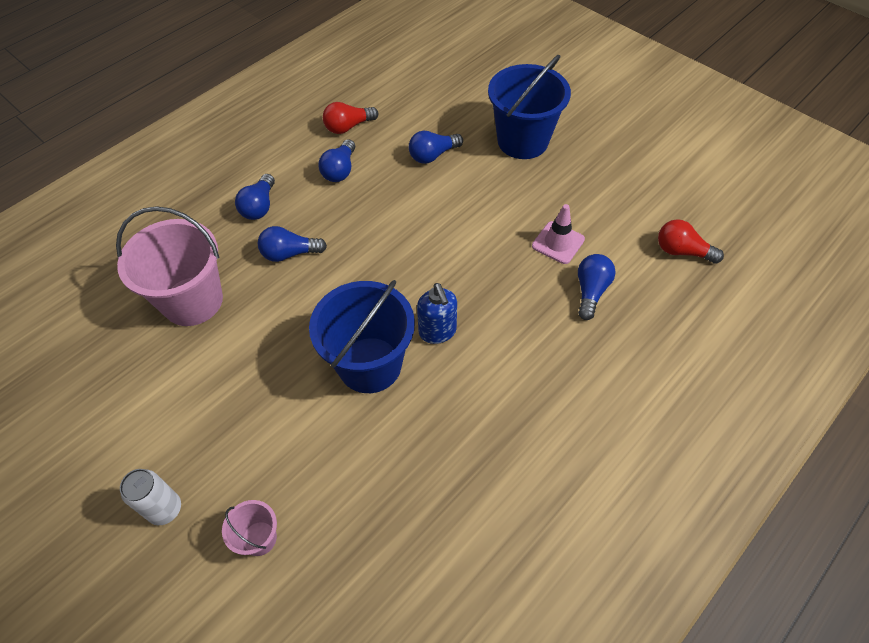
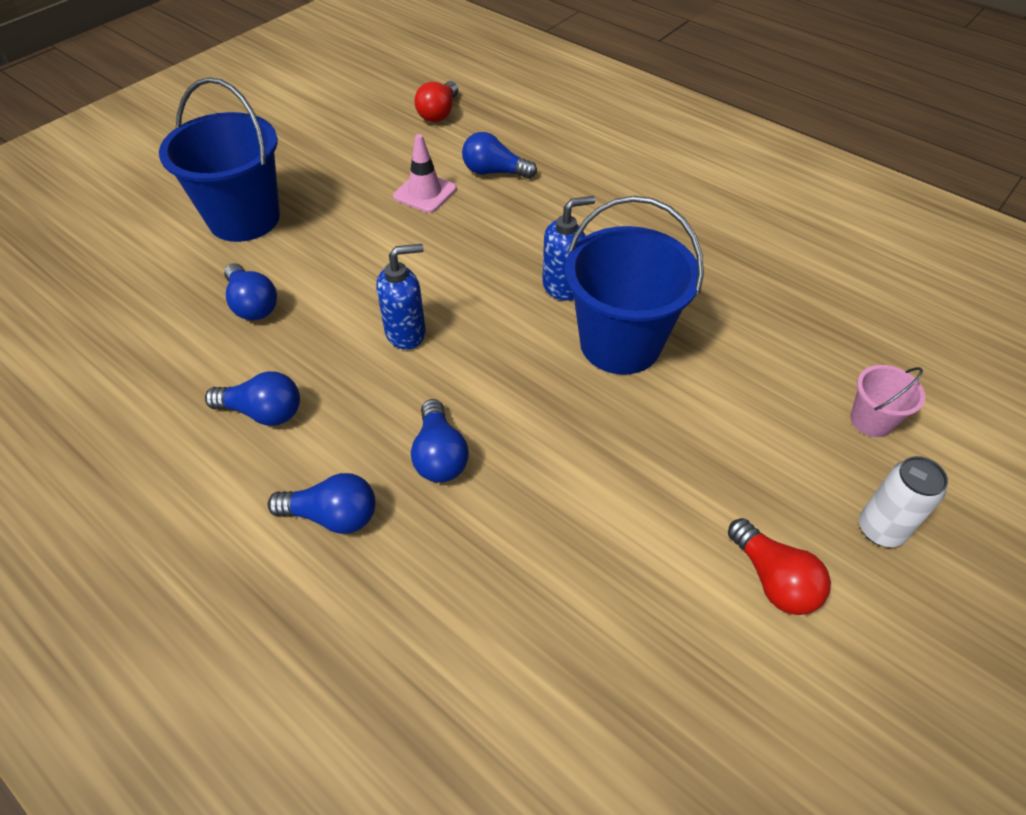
camera: 95 degrees left, 5 degrees down
(192, 301) = (541, 577): pink bucket -> none
(348, 127) = (157, 412): red light bulb -> red light bulb (773, 579)
(397, 235) = (406, 333): none -> blue soap dispenser

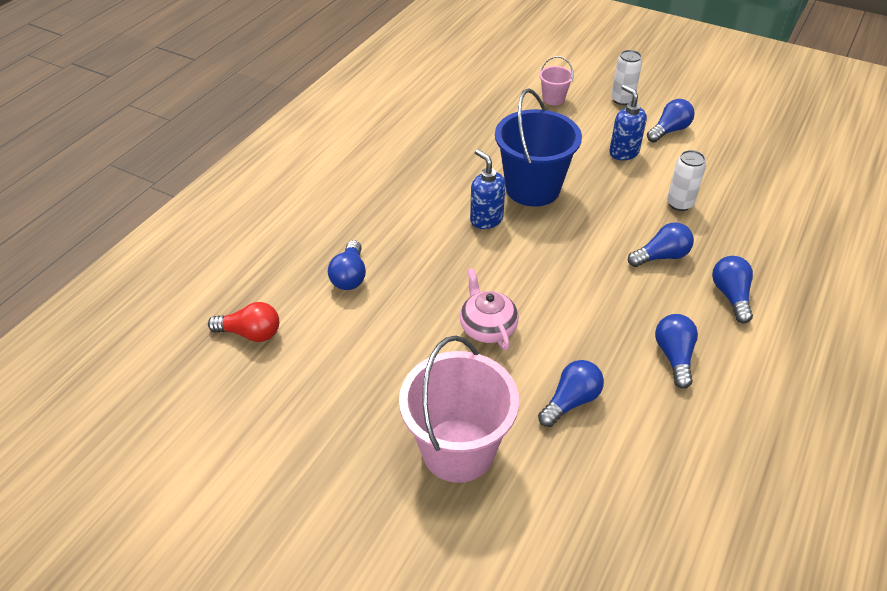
camera: 100 degrees left, 5 degrees down
(244, 219) = (458, 449): blue bucket -> pink bucket
(382, 259) = (487, 327): none -> pink teapot
(406, 333) = (564, 294): blue soap dispenser -> blue soap dispenser (623, 152)
(425, 193) = (389, 317): pink traffic cone -> none
(552, 521) = (679, 204): none -> white can
(773, 579) = (669, 130): red light bulb -> blue light bulb

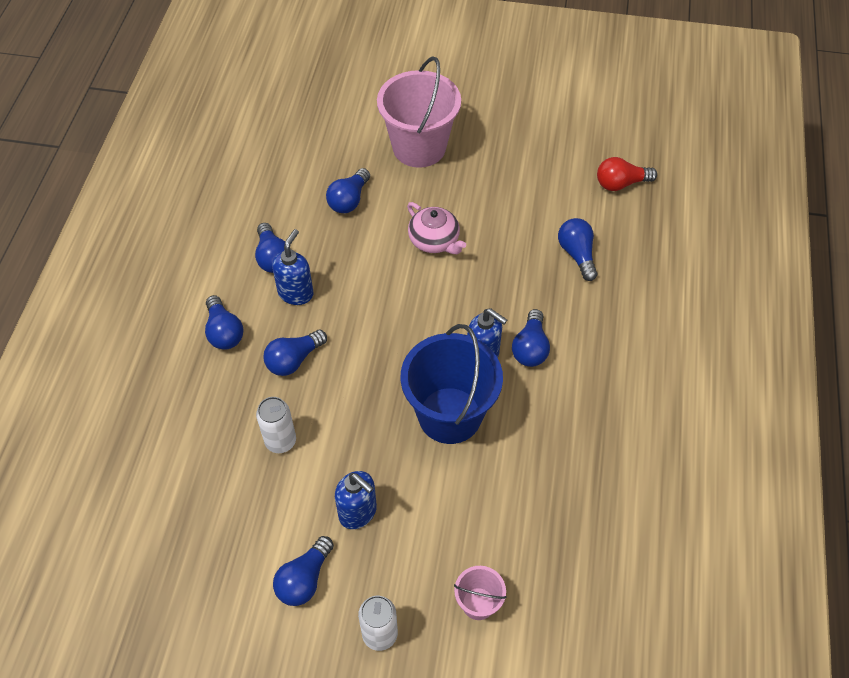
camera: 160 degrees right, 10 degrees up
(441, 215) = (530, 348): none -> blue light bulb
(652, 313) = (296, 293): none -> blue soap dispenser

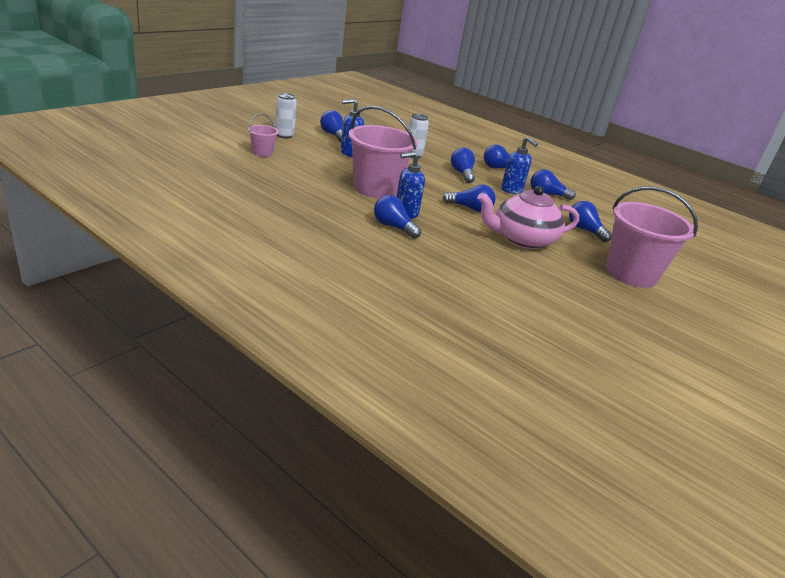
camera: 115 degrees right, 25 degrees down
(434, 240) = (522, 239): pink teapot -> pink teapot, size x1.56
(449, 415) = (376, 189): blue bucket -> pink bucket
(577, 254) = (459, 280): blue light bulb -> blue light bulb (470, 208)
(621, 183) = (527, 343): red light bulb -> none

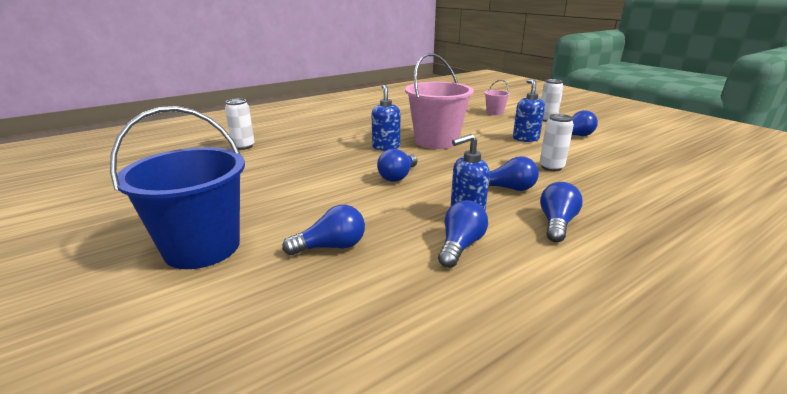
camera: 110 degrees right, 5 degrees down
(393, 227) = (358, 140): blue light bulb -> none
(454, 298) = (243, 146): none -> white can
(522, 239) = (320, 191): pink teapot -> none
(631, 274) = (202, 247): pink bucket -> blue bucket

